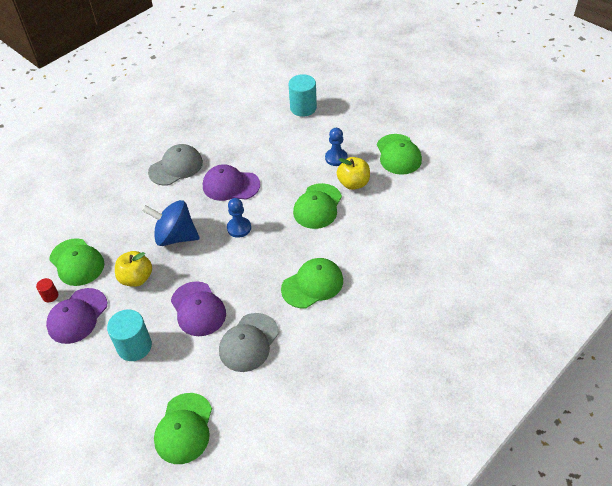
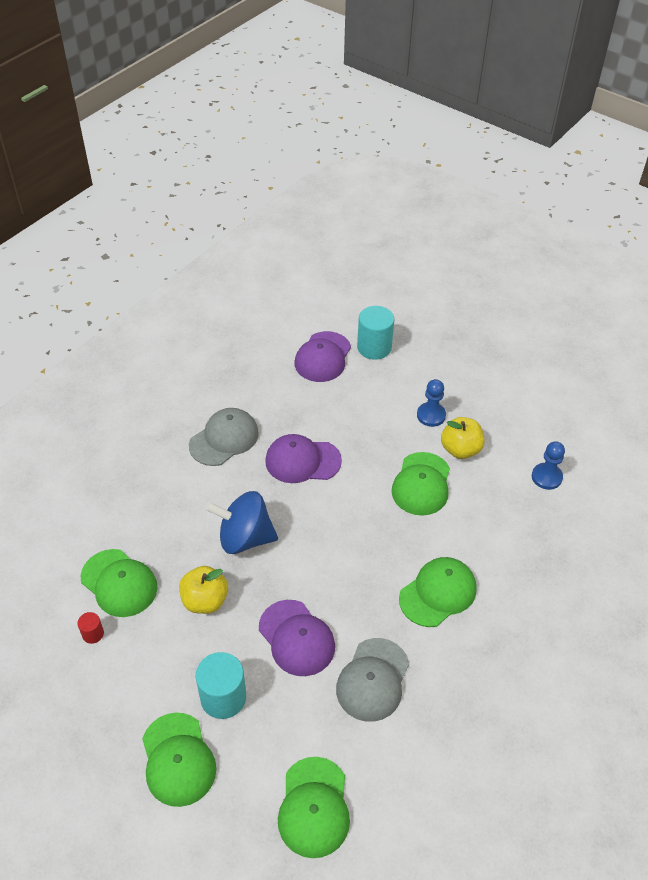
camera: 10 degrees left, 0 degrees up
(77, 316) = (136, 660): purple cap -> purple cap (323, 357)
(239, 228) = (326, 520): blue pawn -> blue pawn (546, 477)
(398, 154) = (509, 407): green cap -> green cap (178, 759)

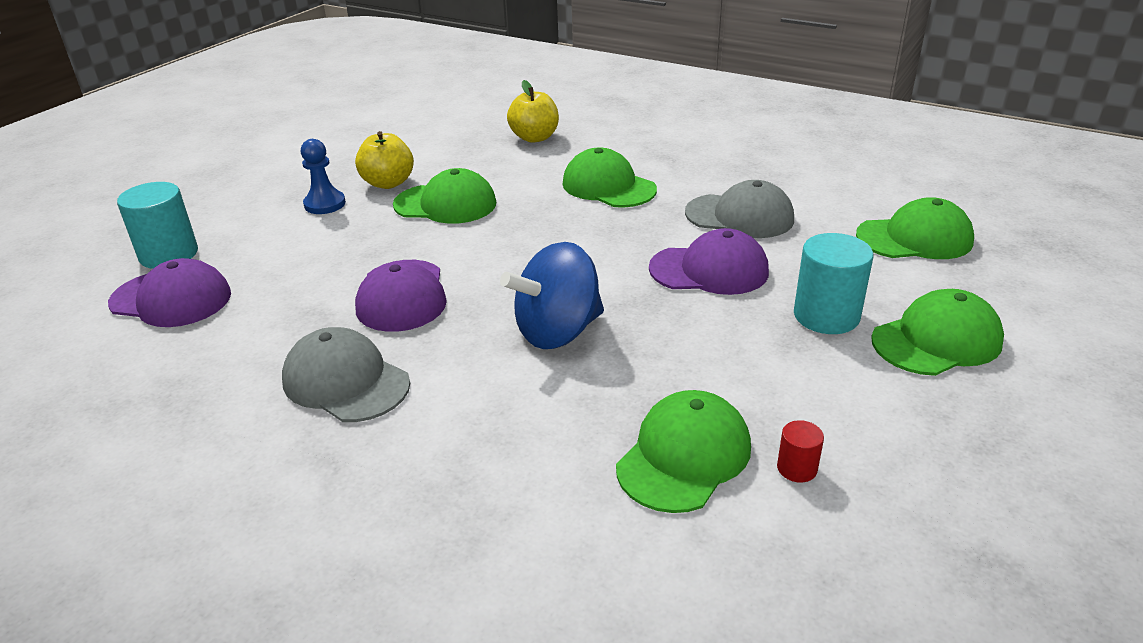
camera: 95 degrees left, 15 degrees down
(205, 600) = (682, 354): yellow apple -> yellow apple (534, 138)
(244, 538) = (558, 332): blue spinning top -> blue spinning top turned 60 degrees clockwise
(296, 638) = (709, 270): purple cap -> purple cap turned 45 degrees clockwise
(546, 477) = (433, 136): blue pawn -> none

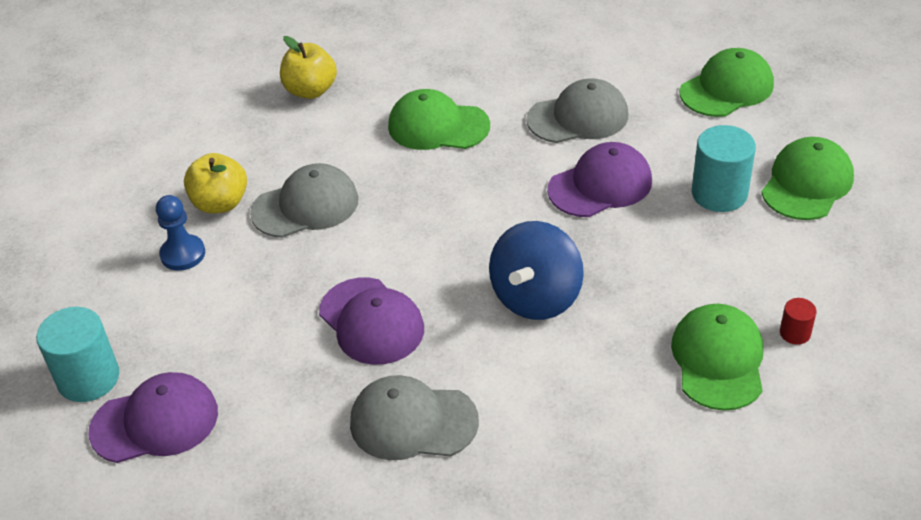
camera: 30 degrees left, 10 degrees up
(445, 204) = (306, 206): green cap -> grey cap

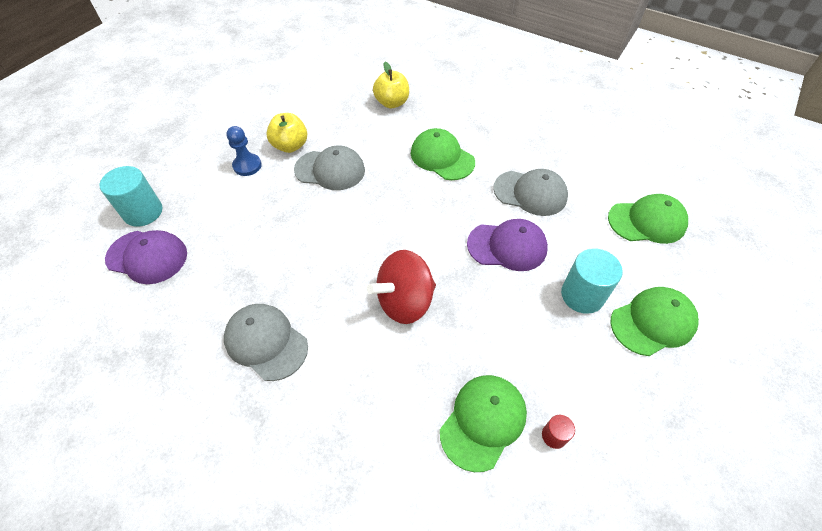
camera: 30 degrees right, 10 degrees up
(371, 321) = (301, 261): purple cap -> none
(536, 297) = (405, 301): blue spinning top -> red spinning top

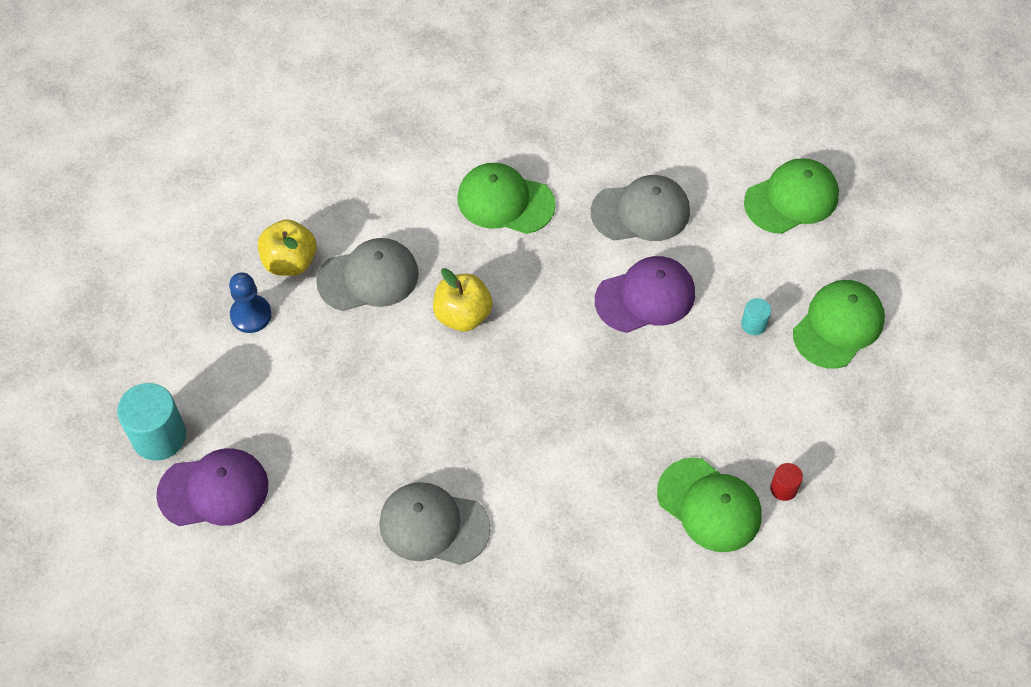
camera: 25 degrees left, 5 degrees up
(392, 103) = (389, 137): yellow apple -> yellow apple (463, 315)
(405, 301) = (562, 414): red spinning top -> none
(483, 421) = (709, 505): green cap -> green cap turned 120 degrees clockwise
(582, 295) = (754, 324): turquoise cylinder -> turquoise cylinder, size x0.49

